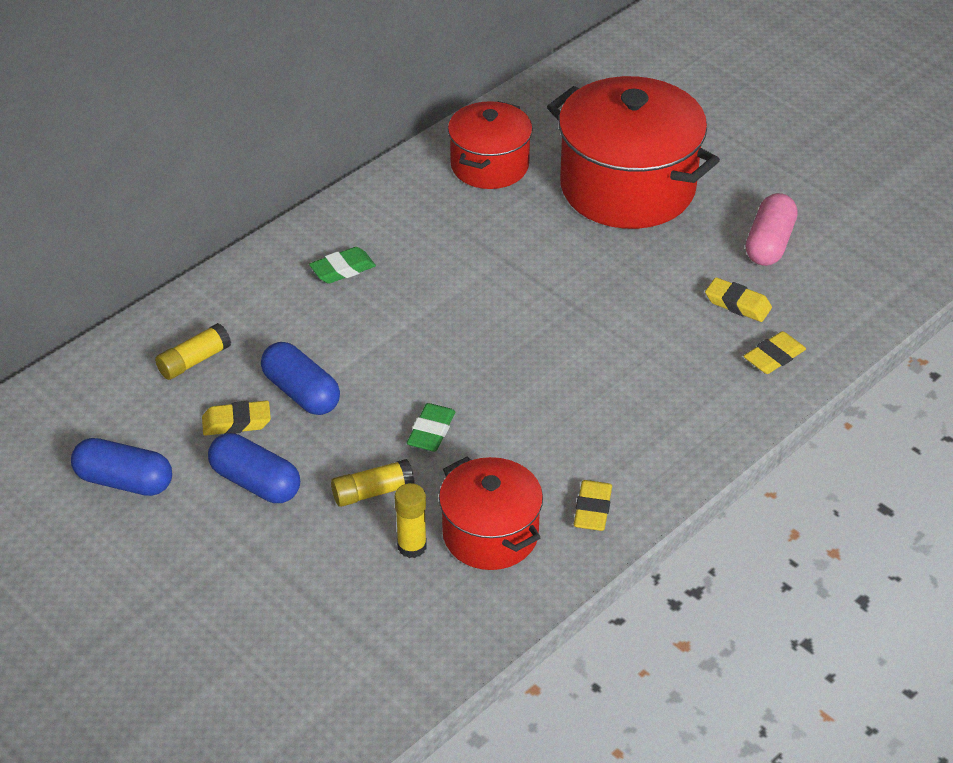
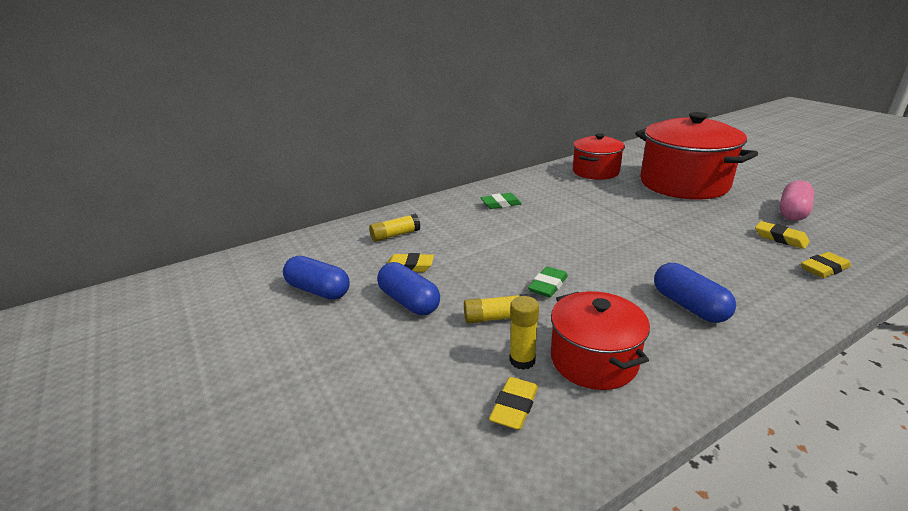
camera: 15 degrees right, 15 degrees down
(301, 392) = (458, 256): blue capsule -> blue capsule (689, 306)
(592, 510) = (688, 353): yellow eraser -> yellow eraser (514, 407)

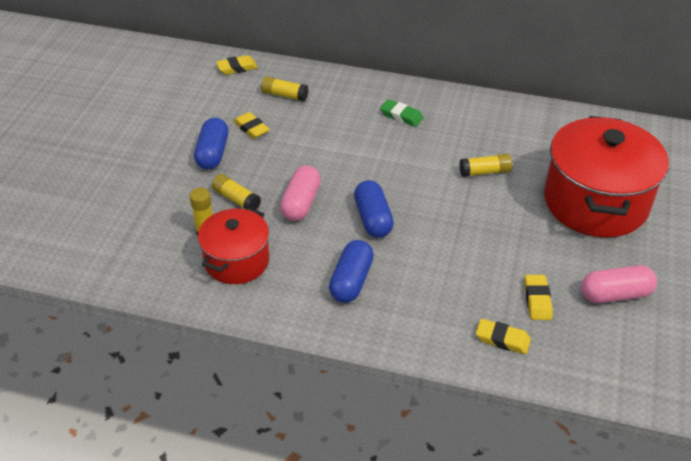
camera: 45 degrees right, 15 degrees up
(318, 290) = (182, 109): blue capsule -> blue capsule (373, 219)
(514, 407) = (162, 249): yellow eraser -> yellow eraser (237, 68)
(548, 286) = (301, 203): green eraser -> pink capsule
(595, 172) = (549, 135): red pot -> none
(607, 202) = (485, 172): none -> yellow glue stick

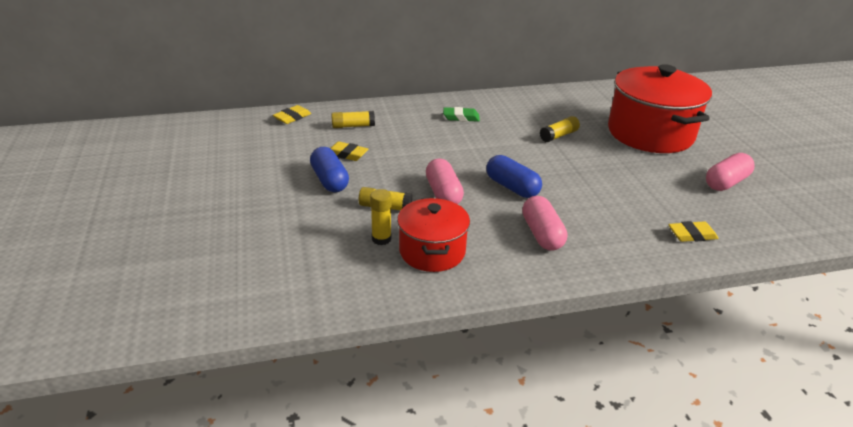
camera: 30 degrees left, 10 degrees down
(351, 281) = (542, 234): blue capsule -> pink capsule
(537, 300) = (684, 202): yellow eraser -> none

